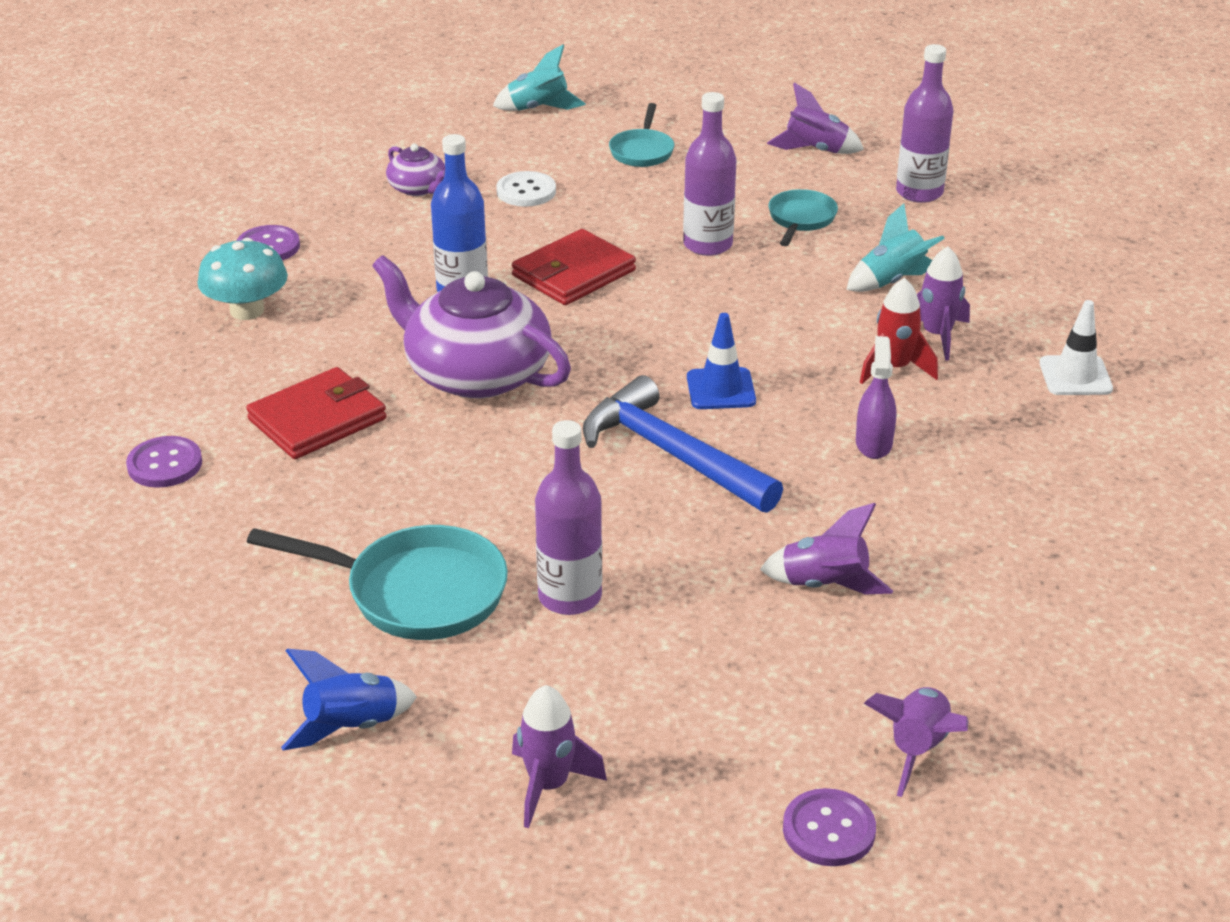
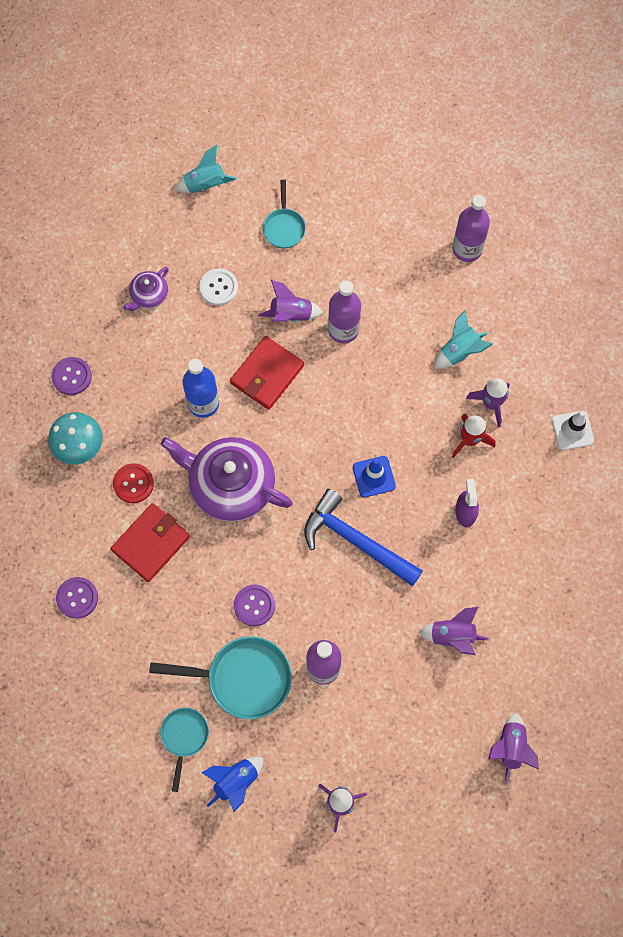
camera: 10 degrees left, 35 degrees up
(316, 355) = (133, 484): none -> red button
(418, 188) = (149, 295): purple teapot -> purple teapot turned 90 degrees clockwise
(801, 219) = (397, 292): turquoise pan -> turquoise pan (184, 737)
(815, 150) = (396, 209): purple rocket -> purple rocket (291, 315)
(828, 830) = (475, 808): purple button -> purple button (254, 605)

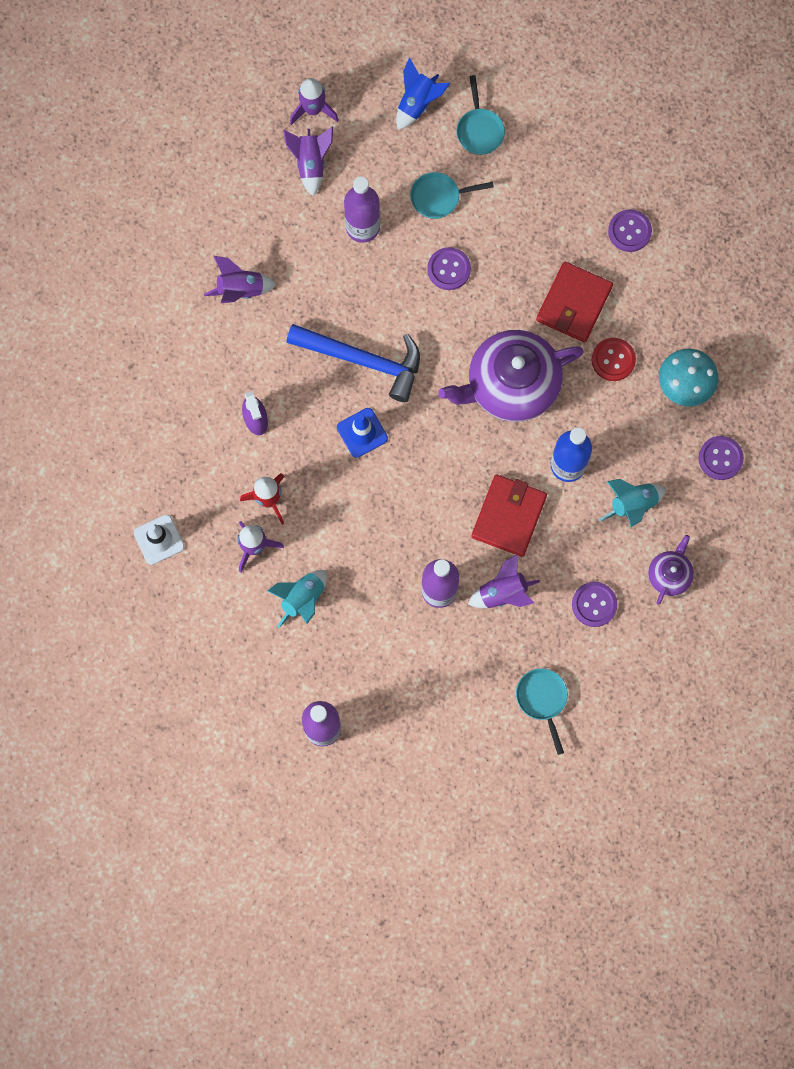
camera: 165 degrees right, 5 degrees up
(205, 185) = (650, 730): turquoise rocket -> turquoise rocket (632, 505)
(218, 287) = (594, 604): white button -> purple button
(230, 485) = (511, 384): purple teapot -> purple teapot turned 150 degrees clockwise
(243, 679) = (439, 197): turquoise pan -> turquoise pan, size x0.58
(510, 748) = (160, 200): purple rocket -> purple rocket (311, 164)

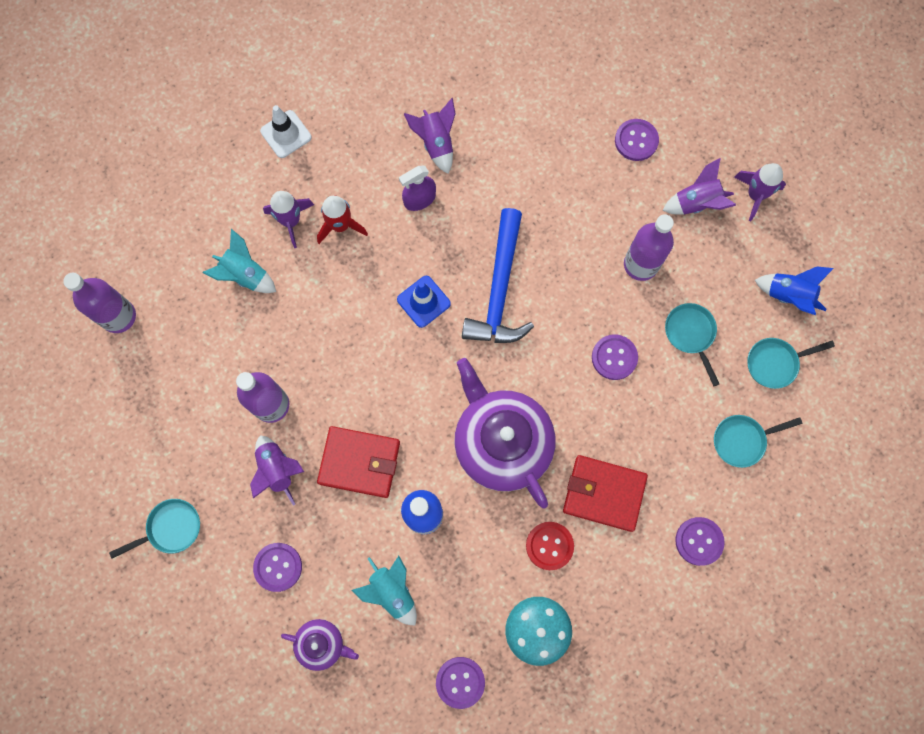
camera: 80 degrees right, 0 degrees up
(235, 205) = (636, 140): none -> purple button
(240, 290) = (549, 161): purple rocket -> purple rocket (436, 143)
(545, 175) = (742, 440): none -> turquoise pan

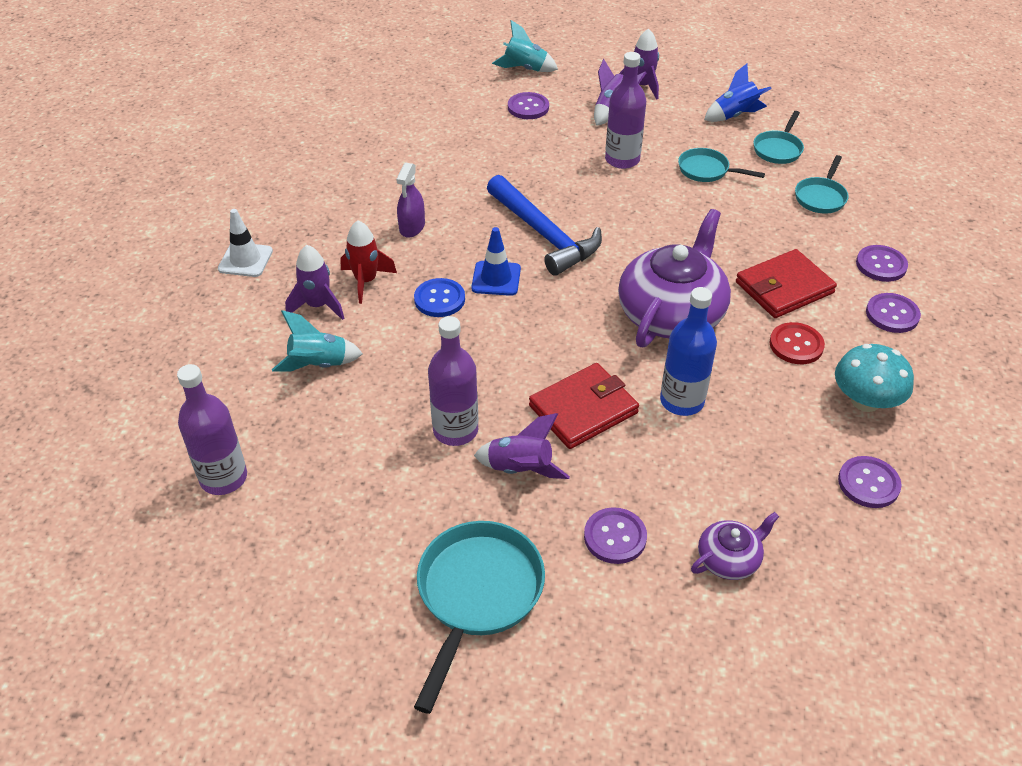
camera: 45 degrees left, 30 degrees down
(171, 528) = (477, 594): turquoise pan -> turquoise pan, size x1.72
(369, 286) = (439, 299): none -> blue button
(392, 591) = (730, 471): turquoise rocket -> turquoise rocket (525, 69)
(436, 143) = (383, 191): purple rocket -> none
(501, 441) = (671, 313): purple teapot -> purple teapot turned 105 degrees clockwise
(614, 357) = (677, 214): purple button -> purple button (892, 314)

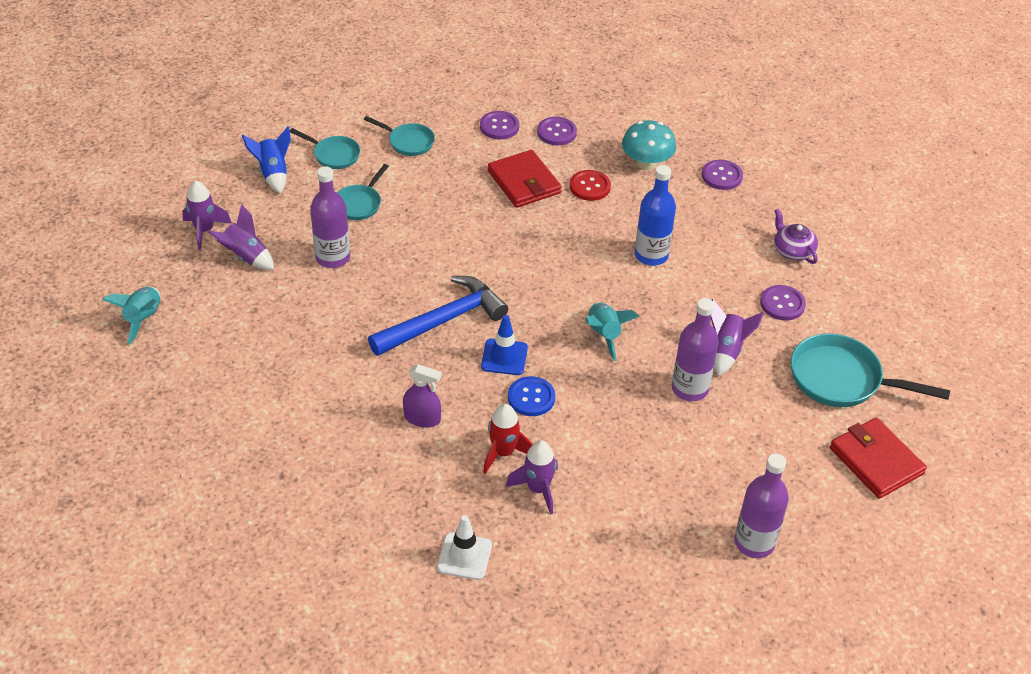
camera: 90 degrees left, 0 degrees up
(318, 365) = (617, 484): turquoise rocket -> turquoise rocket (604, 335)
(528, 107) = (223, 321): purple button -> none
(583, 409) = (662, 311): red wallet -> red wallet (876, 461)
(671, 313) = (553, 249): purple teapot -> none

